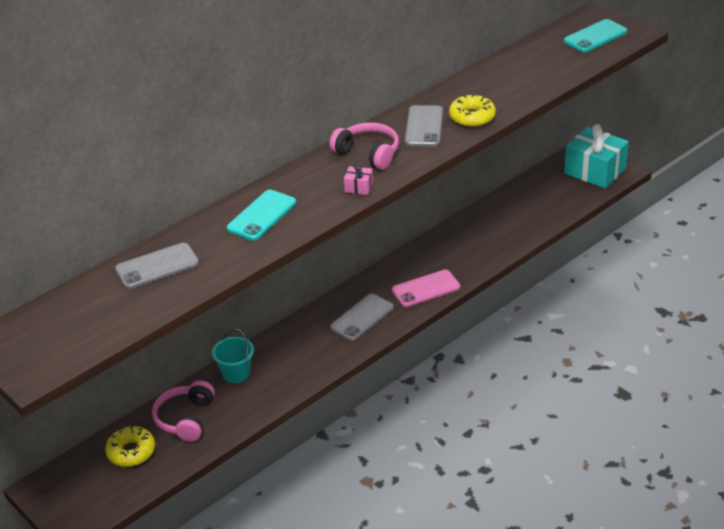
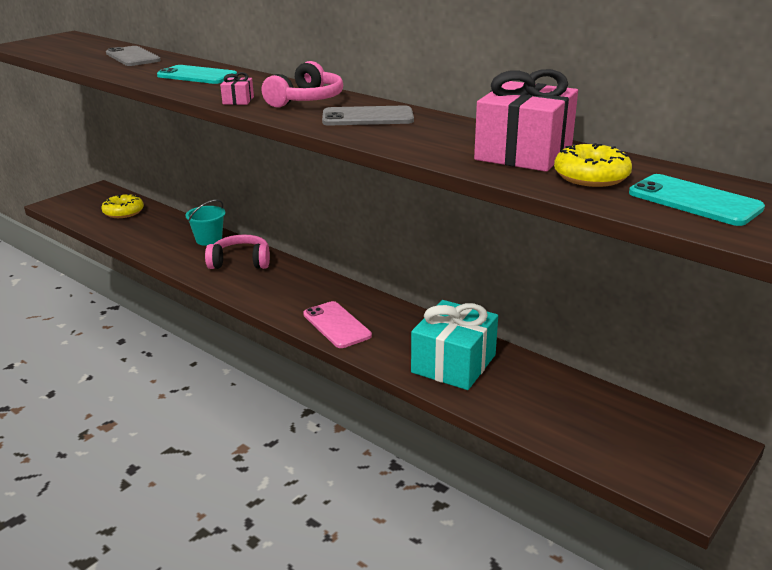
camera: 80 degrees right, 10 degrees down
(185, 418) = (155, 226): pink headphones -> pink headphones (240, 262)
(362, 317) = (285, 291): grey phone -> none
(472, 117) = (395, 136): yellow donut -> yellow donut (591, 176)
(513, 74) = (524, 153): none -> pink gift
(595, 171) = (666, 460): turquoise gift -> turquoise gift (453, 363)

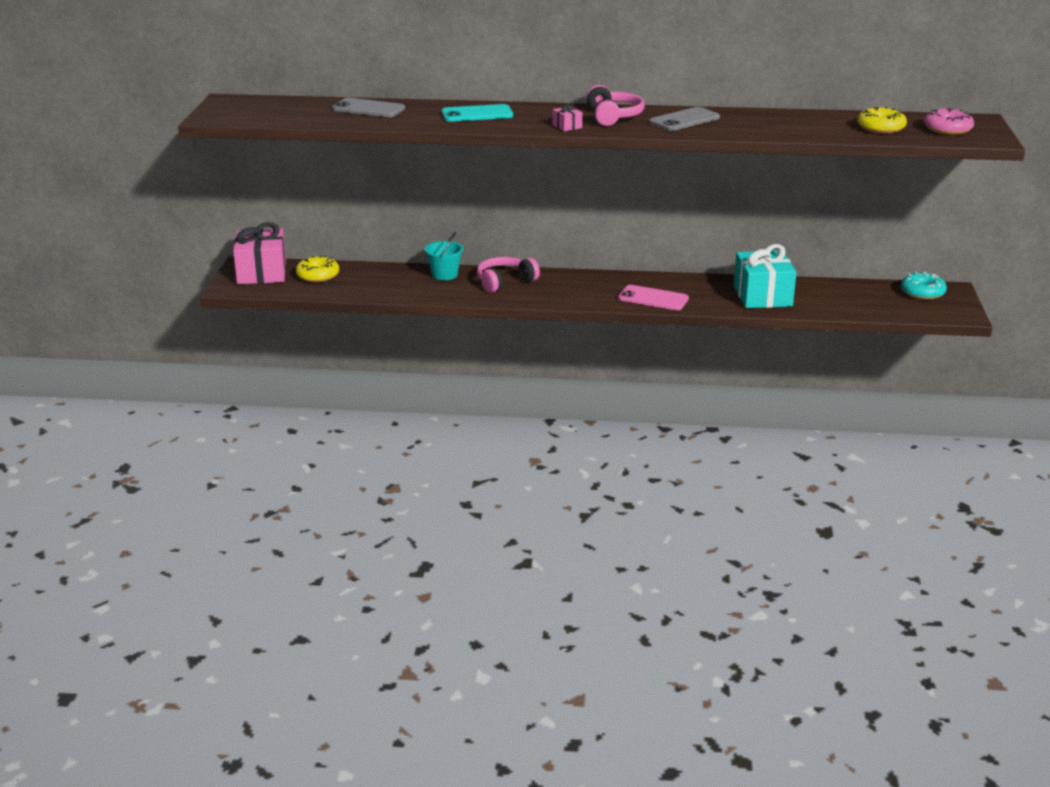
camera: 35 degrees left, 0 degrees up
(524, 153) = (822, 122): pink gift -> pink gift (262, 273)
(667, 434) = (922, 292): none -> turquoise donut
(694, 201) = (947, 129): turquoise phone -> pink donut

